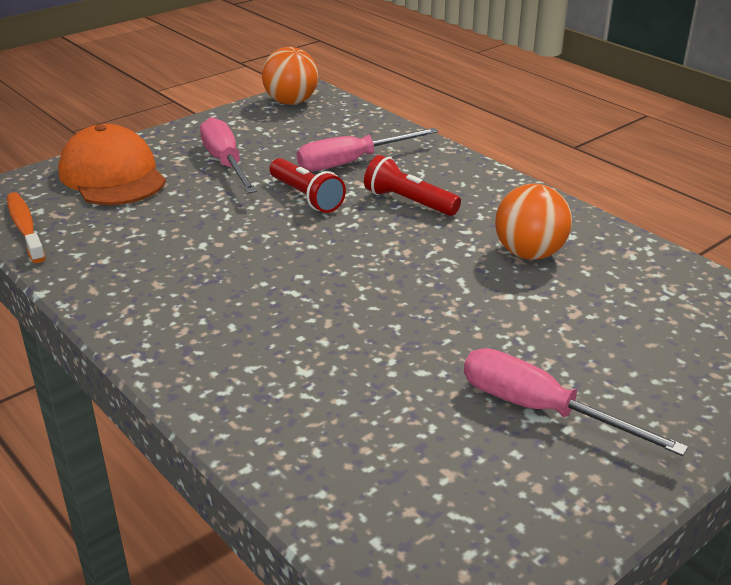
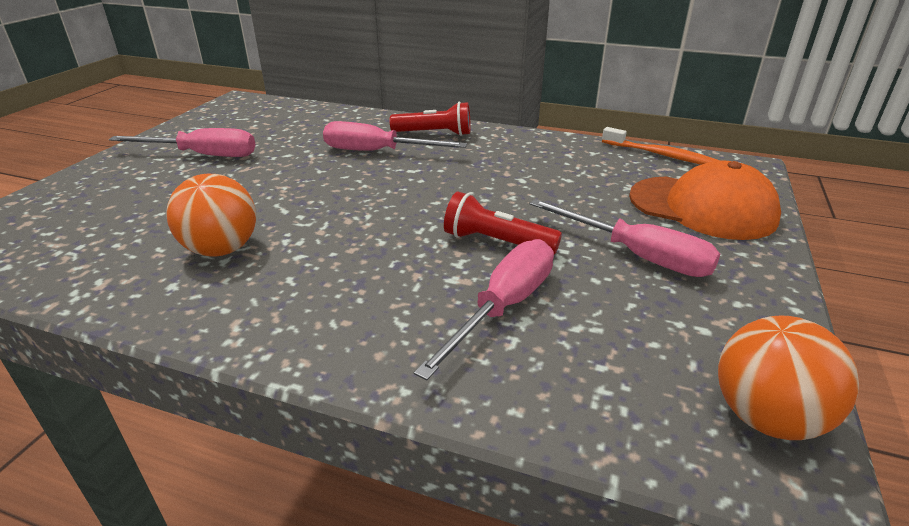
camera: 150 degrees right, 0 degrees up
(305, 335) = (377, 152): none -> pink screwdriver
(409, 202) = (383, 270): red flashlight -> red flashlight (434, 133)

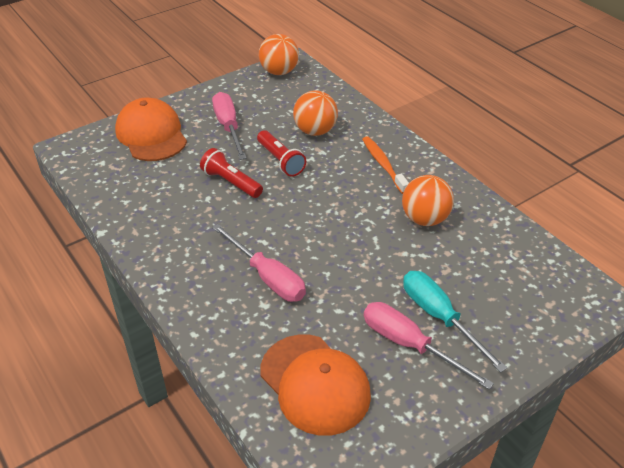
camera: 145 degrees left, 10 degrees up
(175, 177) = (439, 317): none -> turquoise screwdriver
(278, 122) = (315, 384): none -> orange cap
(434, 133) = (199, 282): red flashlight -> red flashlight (231, 182)
(504, 307) = (315, 131): pink screwdriver -> orange ball
(661, 155) = (92, 177): orange toothbrush -> orange toothbrush (383, 164)

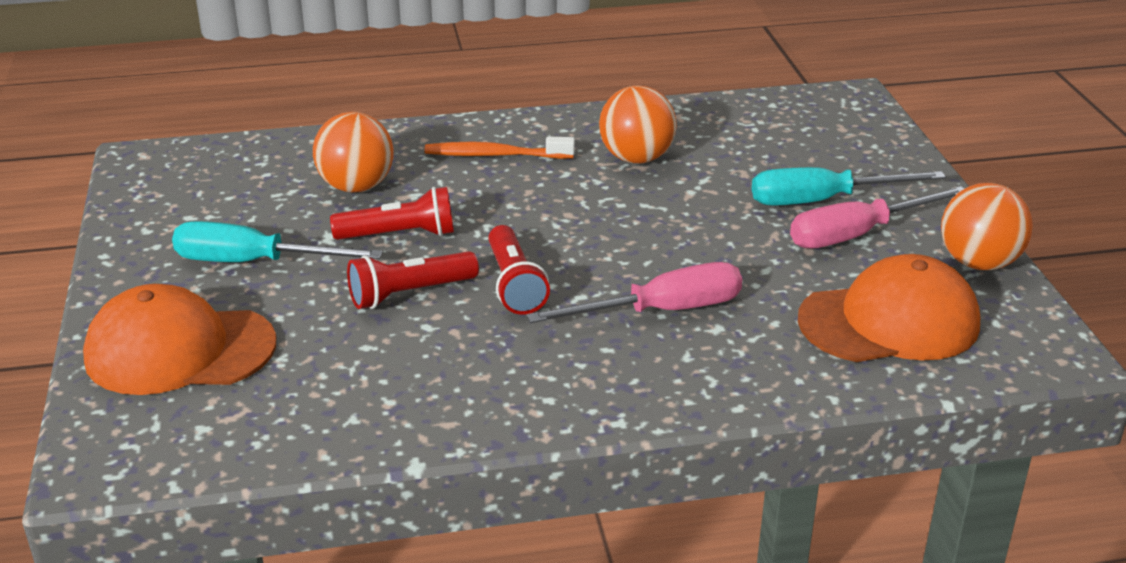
camera: 65 degrees left, 10 degrees down
(228, 127) = (254, 262): pink screwdriver -> turquoise screwdriver
(260, 214) = (514, 284): none -> red flashlight
(279, 72) = (152, 177): orange ball -> orange ball (979, 262)

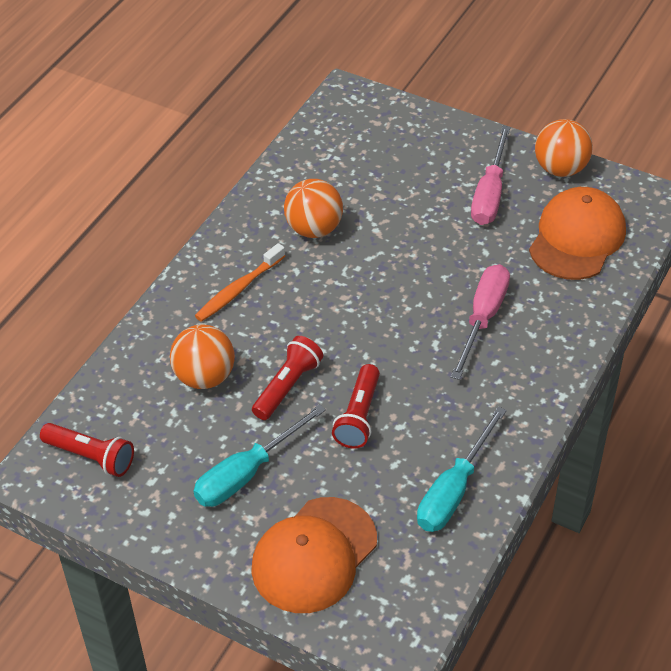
camera: 50 degrees left, 15 degrees up
(514, 284) = (396, 364): red flashlight -> red flashlight (91, 457)
(822, 200) = (443, 184): turquoise screwdriver -> turquoise screwdriver (453, 490)

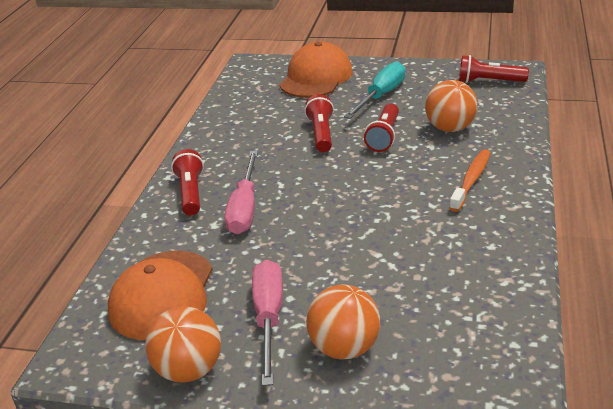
camera: 165 degrees right, 15 degrees down
(314, 229) = (440, 239): orange ball -> orange ball (344, 348)
(453, 490) = (238, 117): turquoise screwdriver -> none
(537, 358) = (190, 193): none -> red flashlight

